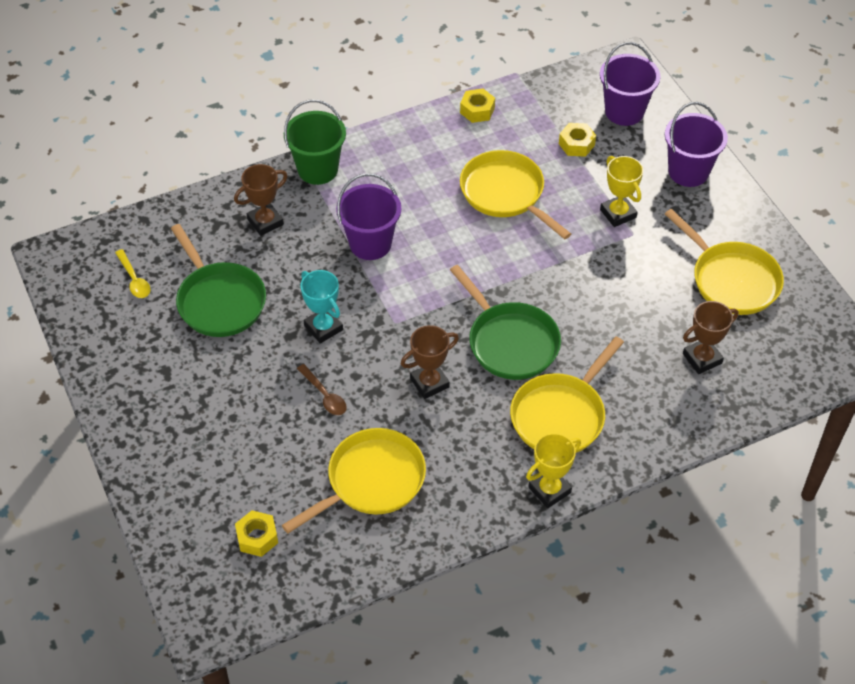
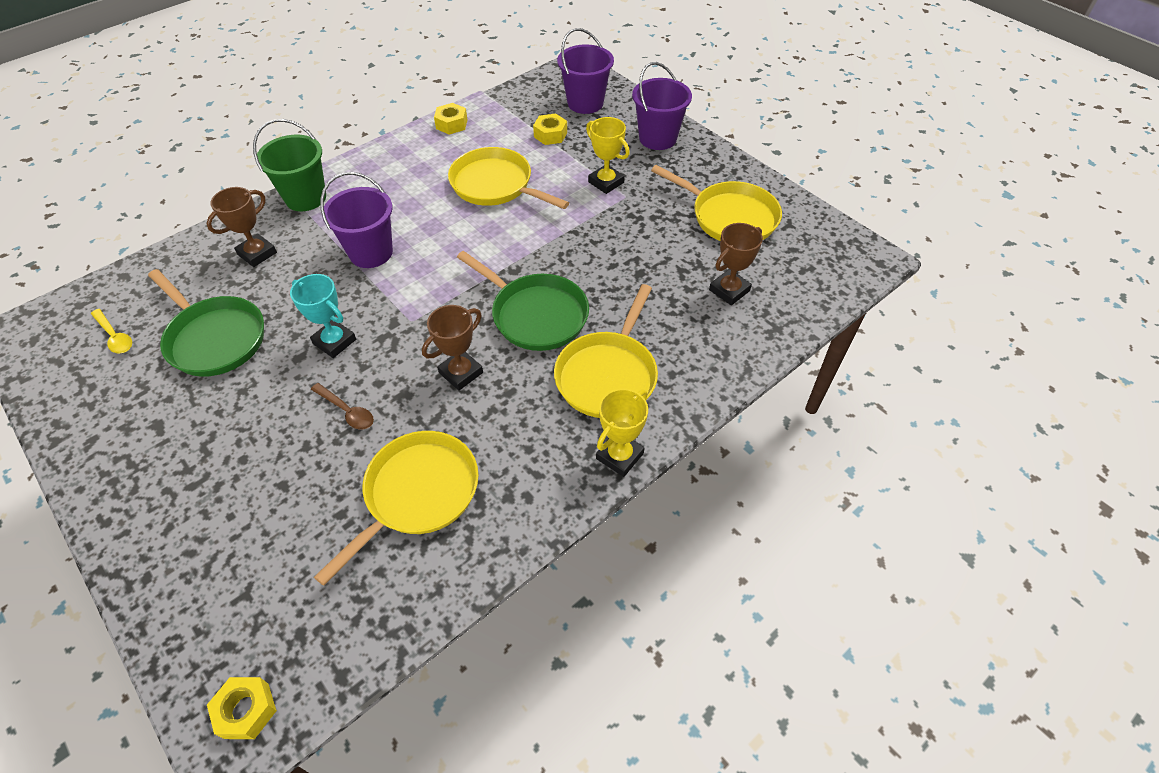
camera: 15 degrees left, 0 degrees up
(257, 537) = (289, 598): yellow nut -> yellow nut (246, 710)

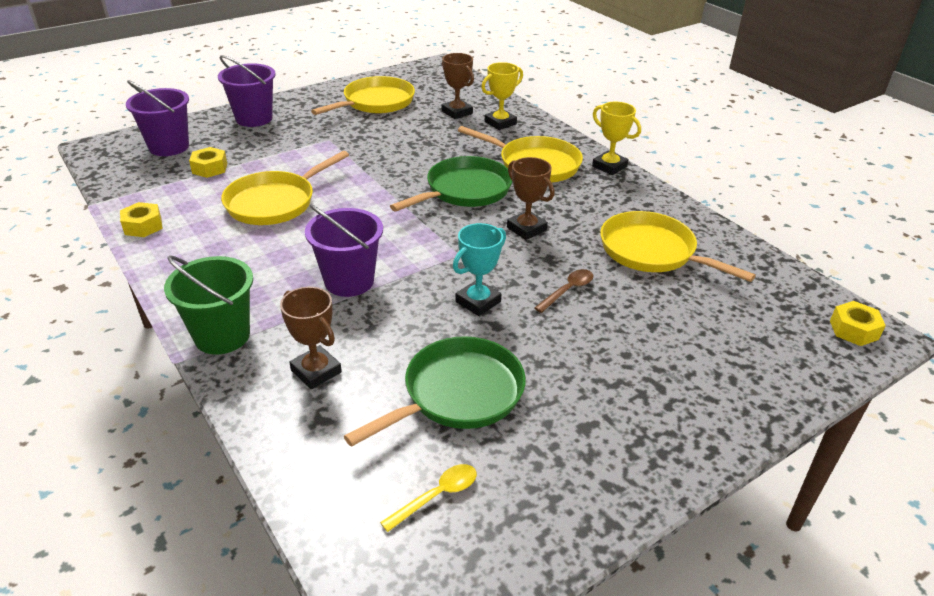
camera: 85 degrees left, 15 degrees down
(606, 182) = (303, 147): yellow trophy -> yellow trophy (500, 123)

